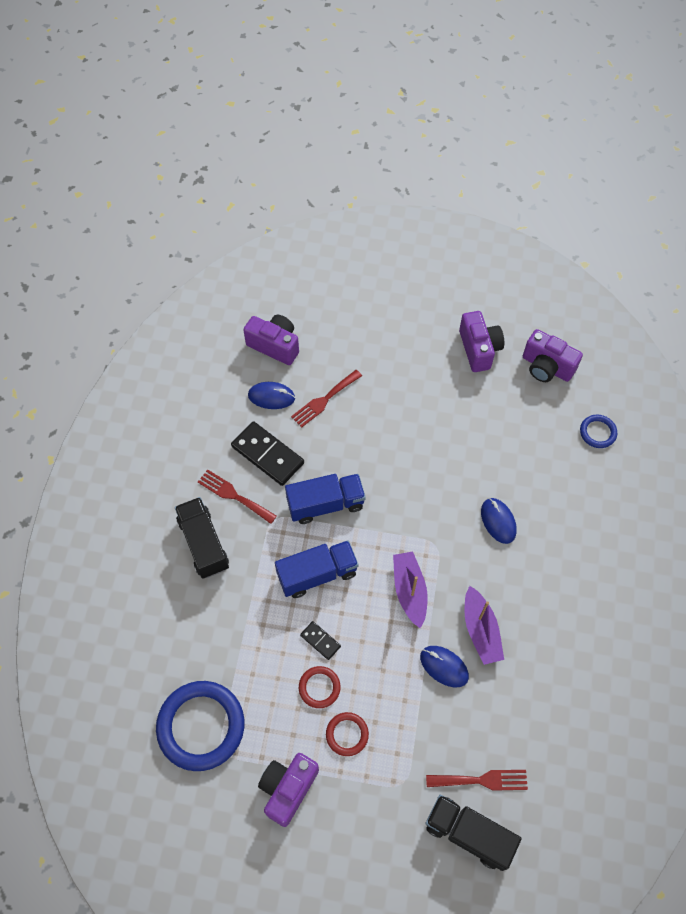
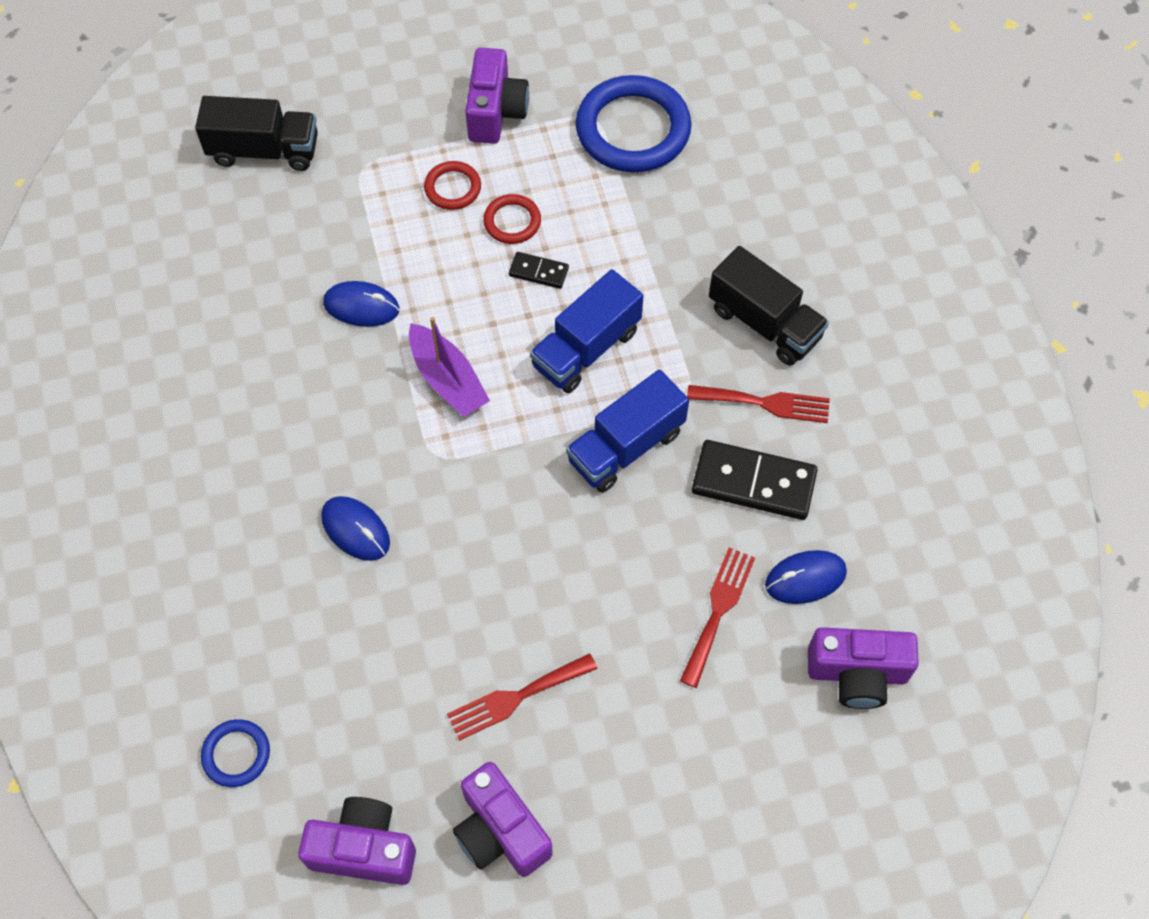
camera: 155 degrees right, 0 degrees up
(480, 630) = (328, 369): purple boat -> none
(481, 780) = (267, 206): red fork -> red fork (516, 698)

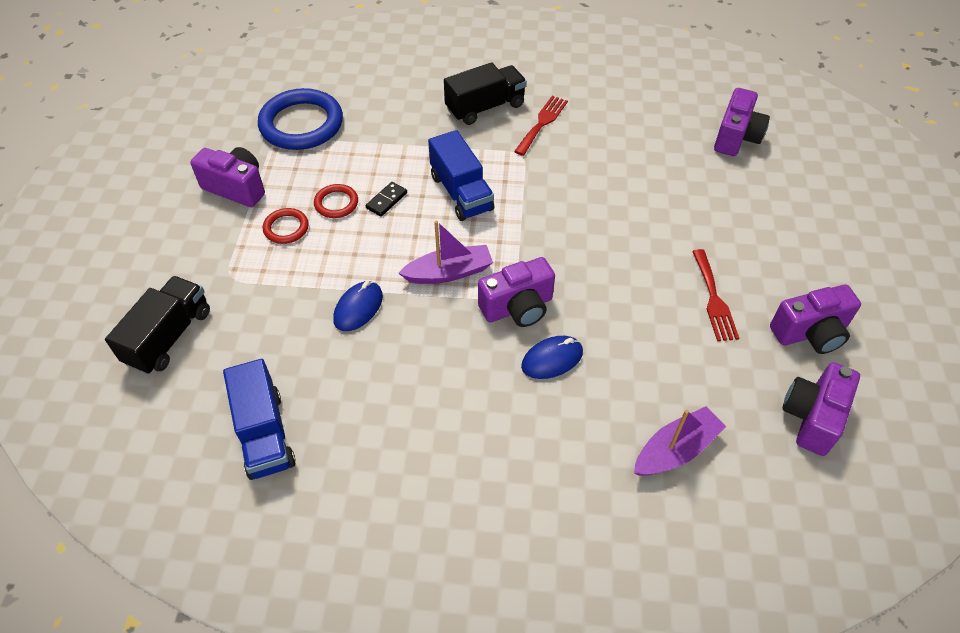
camera: 70 degrees left, 10 degrees down
(236, 754) = (720, 486): blue ring -> none
(270, 695) = (675, 450): none -> purple boat
(420, 471) = (518, 307): none -> purple camera
(626, 446) = (545, 194): blue truck -> blue truck (264, 434)
(718, 610) = (678, 183): red fork -> none
(753, 483) = (595, 143): black domino -> none
(805, 578) = (668, 140): blue mouse -> none

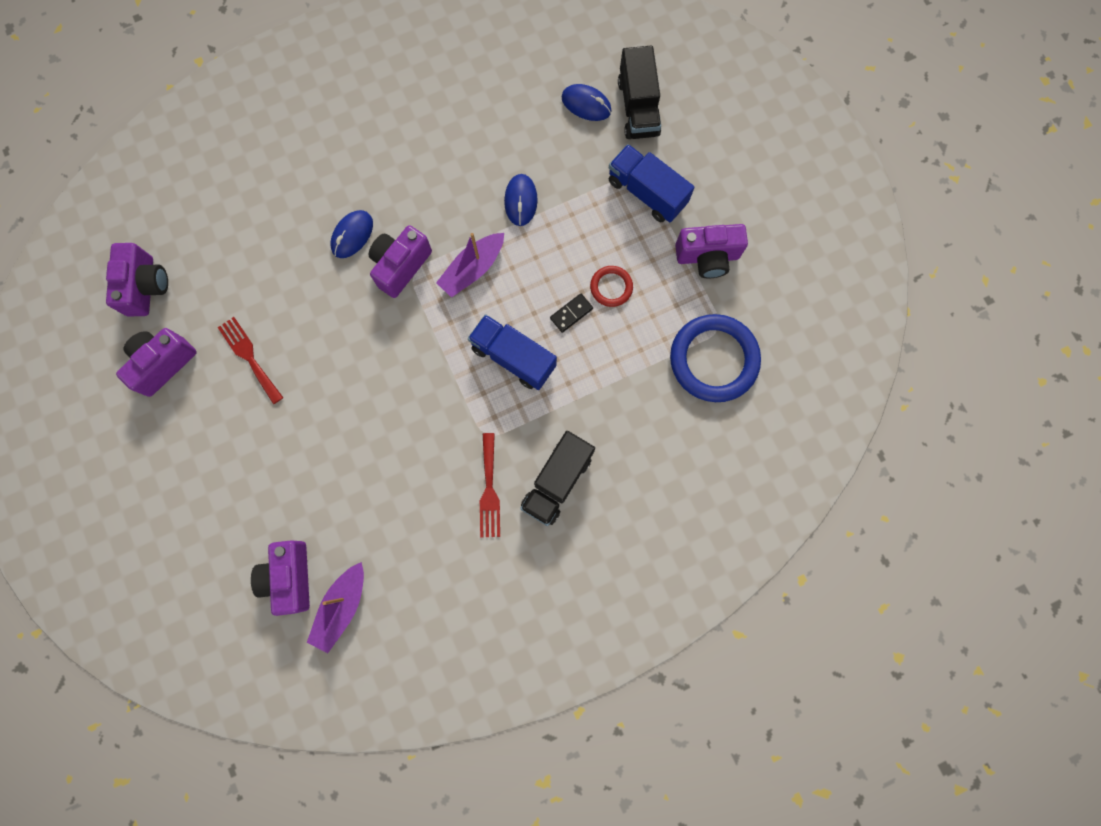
camera: 150 degrees right, 25 degrees up
(215, 367) = (586, 104): none -> blue mouse
(264, 434) = (515, 80): blue truck -> blue truck (646, 192)
(286, 228) = (632, 240): red ring -> none
(386, 200) = (571, 313): black domino -> black domino turned 45 degrees clockwise
(675, 450) = (235, 211): purple boat -> purple boat (341, 607)

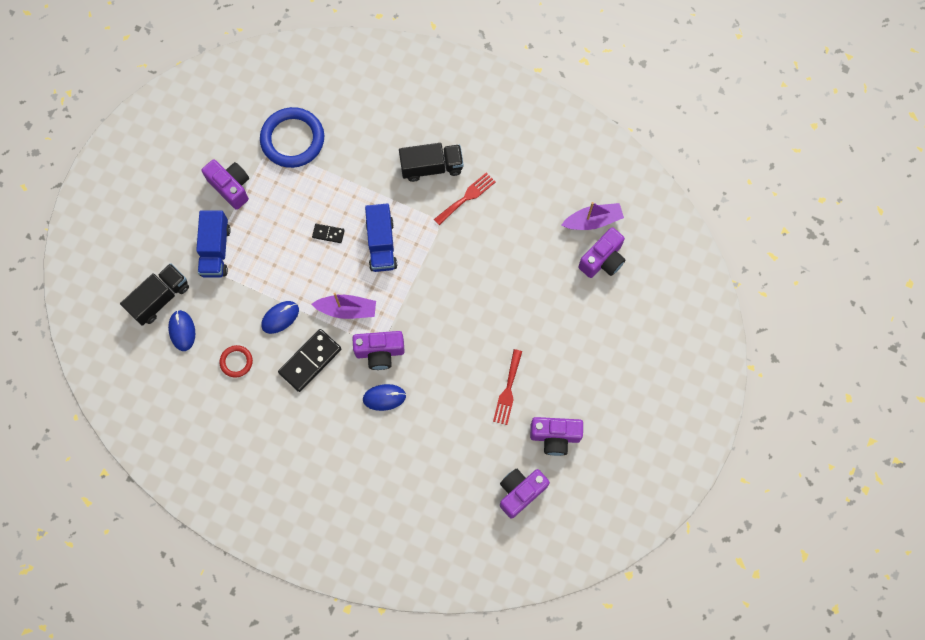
camera: 130 degrees left, 5 degrees down
(451, 196) = (310, 361): none -> black domino
(611, 287) = (294, 225): red ring -> red ring (236, 362)

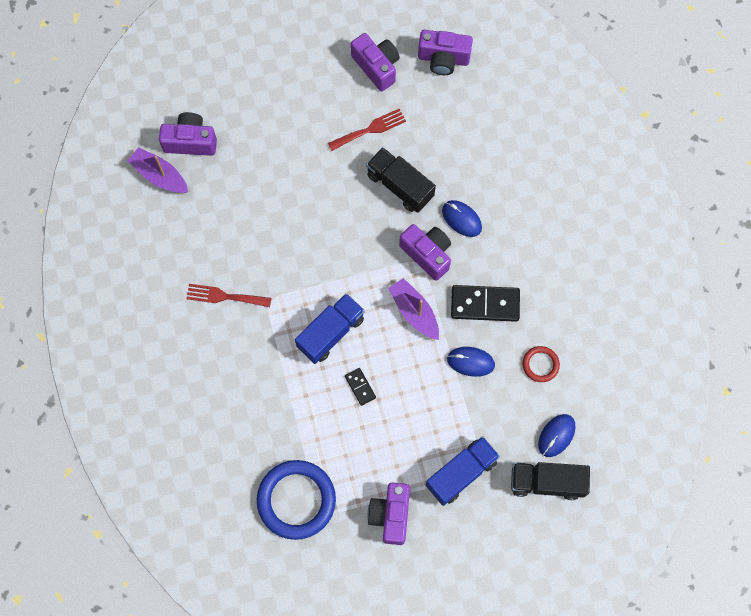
camera: 130 degrees left, 0 degrees up
(431, 167) = (220, 350): black truck -> black truck (400, 186)

